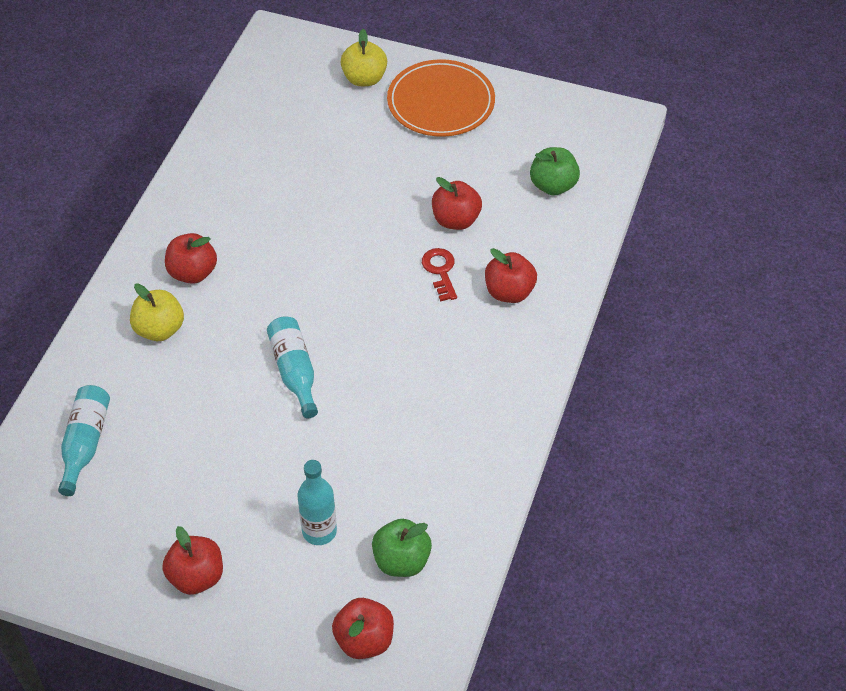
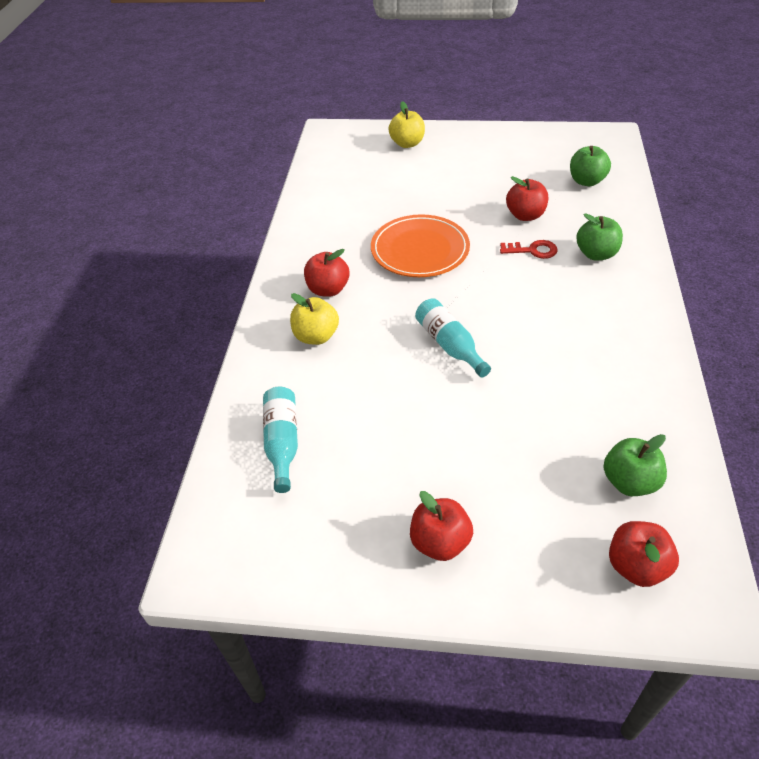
camera: 10 degrees left, 5 degrees down
(319, 531) = (538, 472): turquoise bottle -> none
(440, 271) = (533, 250): red key -> red key turned 120 degrees clockwise
(441, 102) = (472, 147): orange plate -> orange plate (420, 250)
(509, 292) = (596, 254): red apple -> green apple

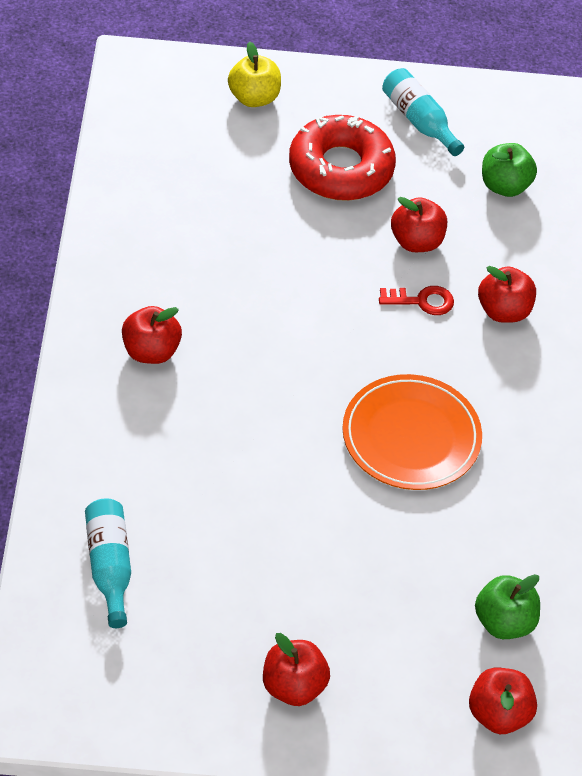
camera: 10 degrees left, 5 degrees up
(316, 336) = (140, 422): yellow apple -> none
(420, 250) = (272, 292): orange plate -> orange plate (411, 436)
(449, 345) = (309, 441): turquoise bottle -> turquoise bottle (419, 121)
(468, 177) = (341, 168): none -> red donut
(596, 254) = (503, 311): green apple -> red apple

